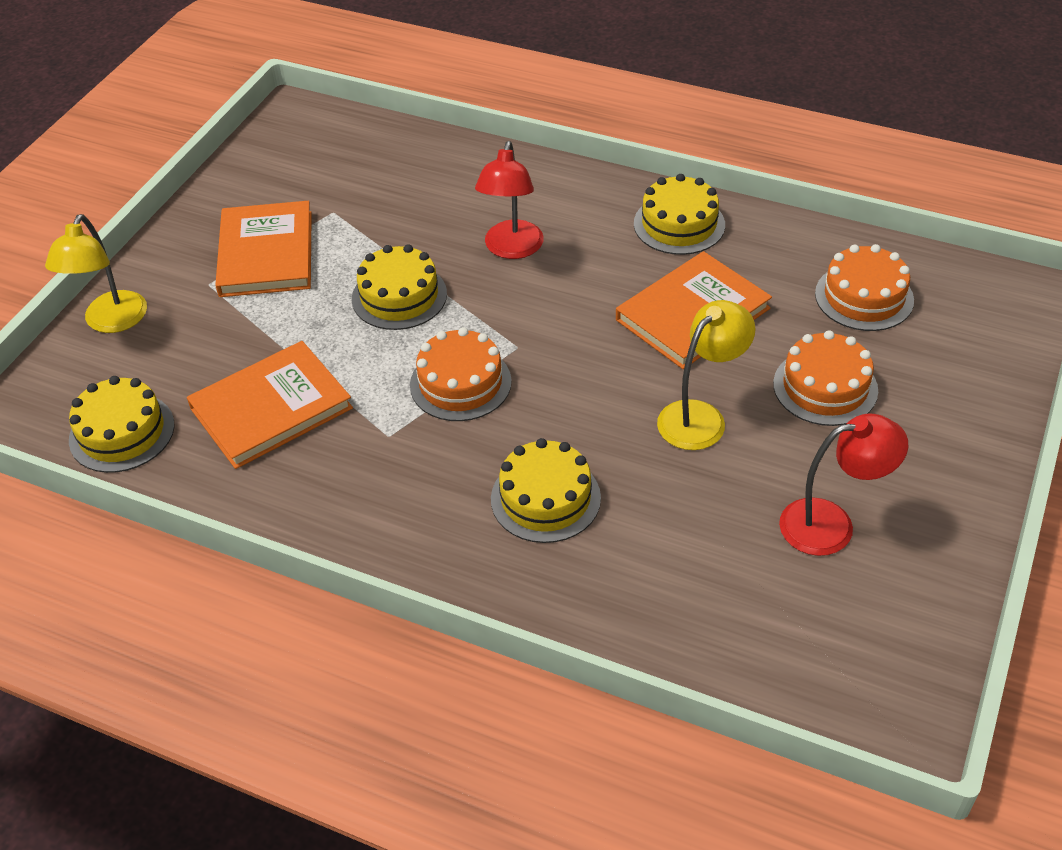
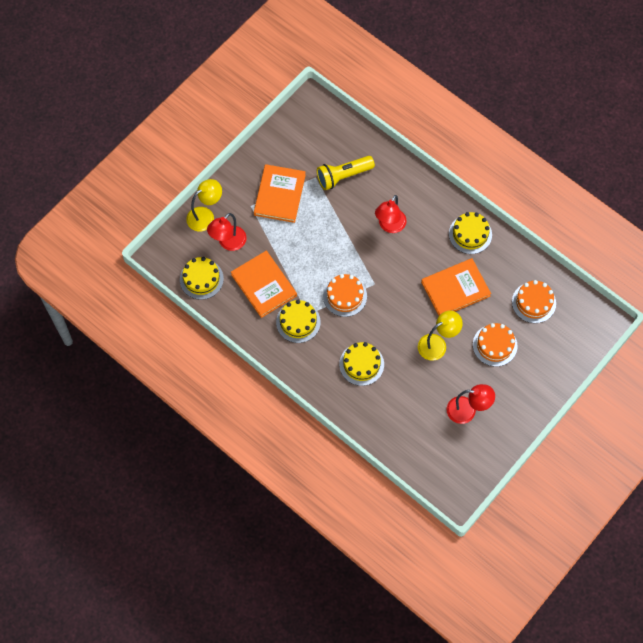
camera: 15 degrees right, 20 degrees up
(111, 322) = (205, 216): yellow lamp -> yellow lamp turned 150 degrees counterclockwise
(172, 355) = (228, 243): none -> red lamp
(271, 408) = (264, 285): orange book -> orange book turned 75 degrees clockwise
(389, 198) = (343, 176): none -> yellow flashlight
(399, 296) = (332, 239): yellow cake -> yellow cake (298, 322)

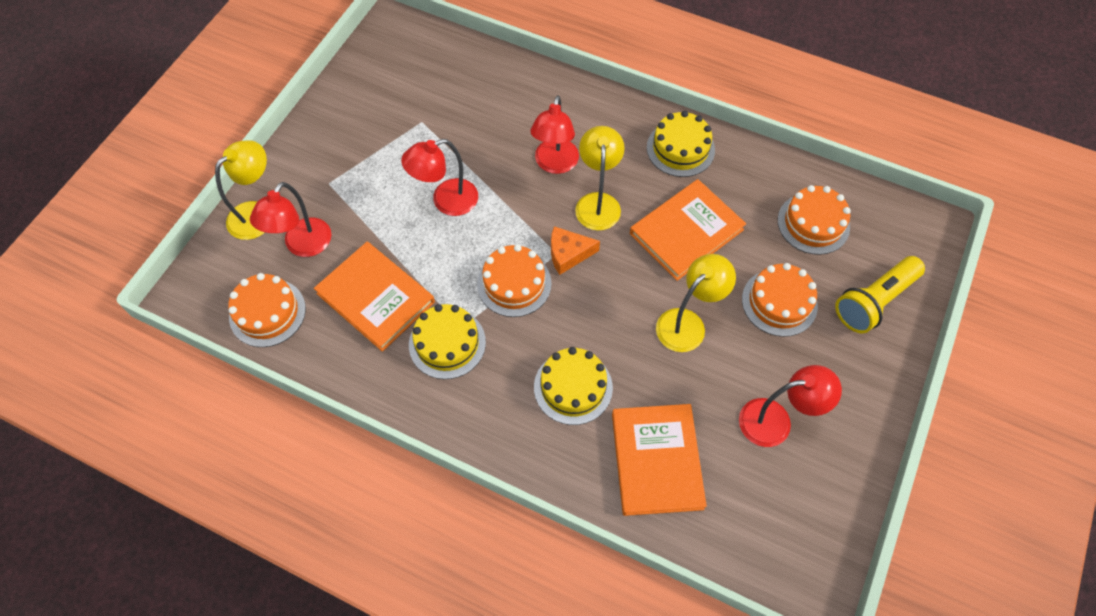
camera: 15 degrees left, 5 degrees down
(201, 279) = (267, 312): yellow cake -> orange cake
(279, 195) = (371, 158): orange book -> orange book (656, 460)
(318, 234) = (446, 201): none -> red lamp
(343, 176) = (464, 111): yellow flashlight -> yellow flashlight (874, 301)
(381, 286) = (568, 254): none -> orange cheese
(408, 257) = (598, 202): none -> yellow lamp

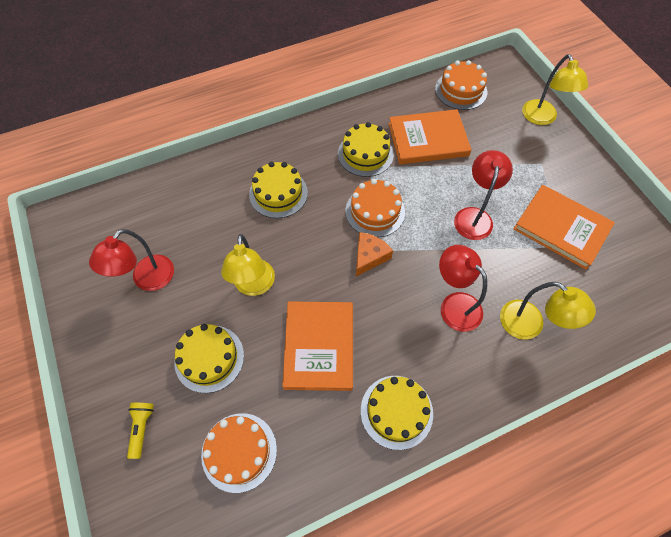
camera: 130 degrees right, 0 degrees up
(303, 246) = (497, 126): red lamp -> none
(598, 202) = (395, 307): yellow lamp -> yellow lamp (529, 325)
(656, 460) = (197, 201): orange book -> orange book (561, 228)
(779, 302) = (209, 358): orange cake -> yellow cake
(874, 301) = (142, 428): yellow flashlight -> yellow flashlight, size x0.54

